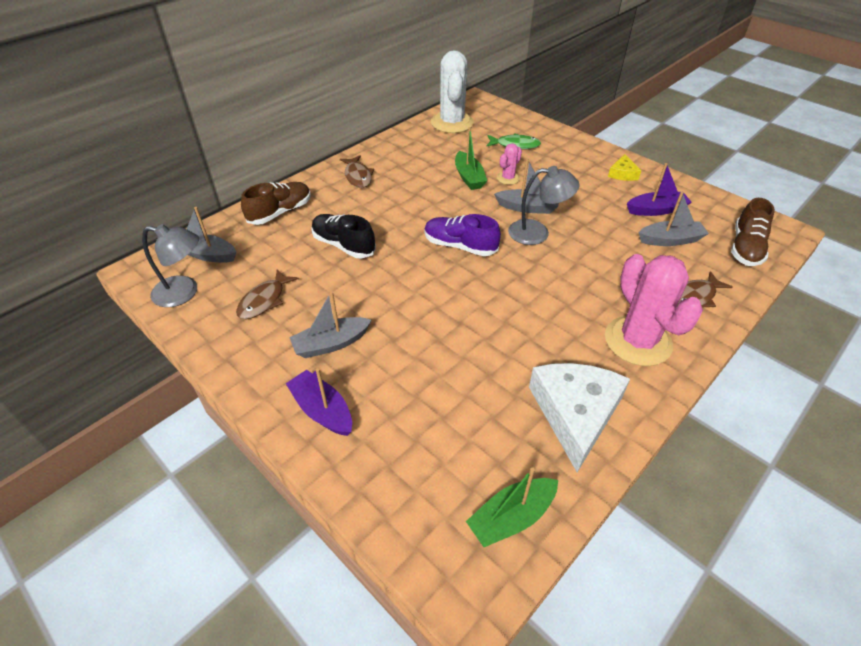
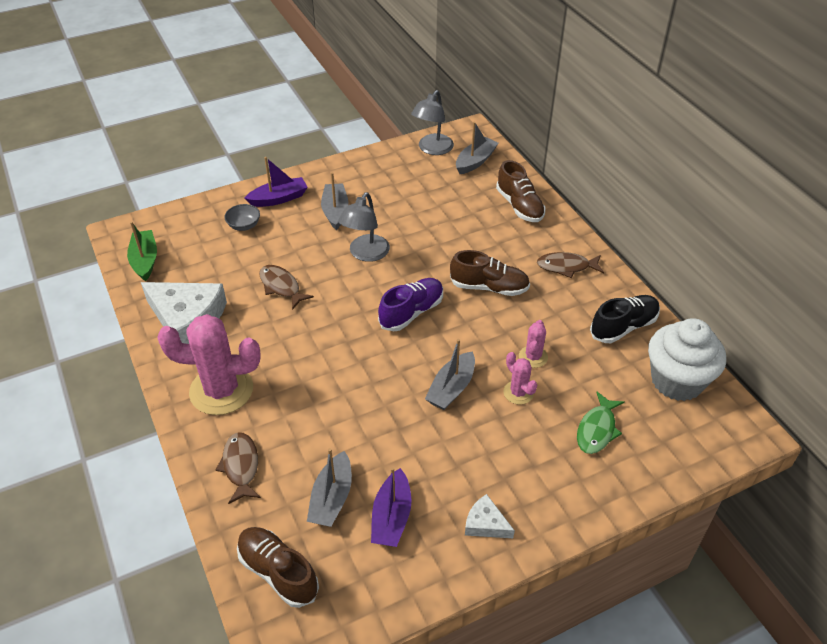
camera: 110 degrees right, 0 degrees up
(264, 300) = (401, 185): brown fish -> brown fish (281, 287)
(343, 245) = (450, 237): black shoe -> black shoe (623, 327)
(391, 427) = (244, 225): none -> grey bowl
(403, 210) = (489, 287): none -> brown shoe
(452, 123) = (677, 381): white cactus -> white cupcake
(469, 177) = (533, 357): green boat -> pink cactus
(537, 233) = (403, 380): grey lamp -> grey lamp (365, 254)
(622, 174) = (485, 524): yellow cheese -> white cheese

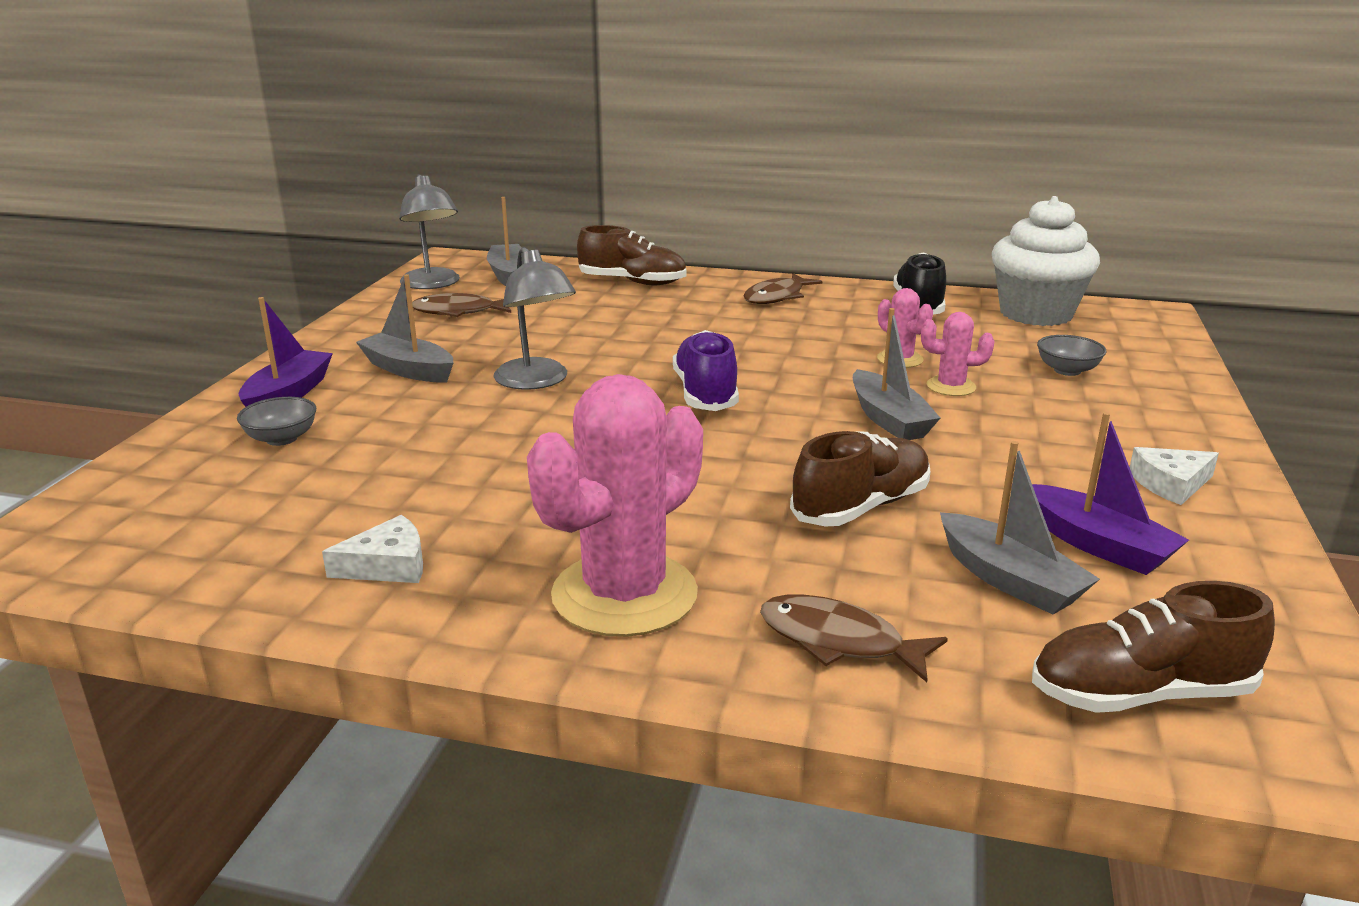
camera: 50 degrees left, 20 degrees down
(145, 260) = (150, 554): green boat -> none
(187, 318) = (388, 565): white cheese -> white cheese, size x0.48
(281, 287) = (480, 458): brown fish -> brown fish (459, 312)
(489, 287) = (740, 340): brown shoe -> brown shoe (861, 507)
(597, 429) = (1067, 370): green fish -> grey bowl

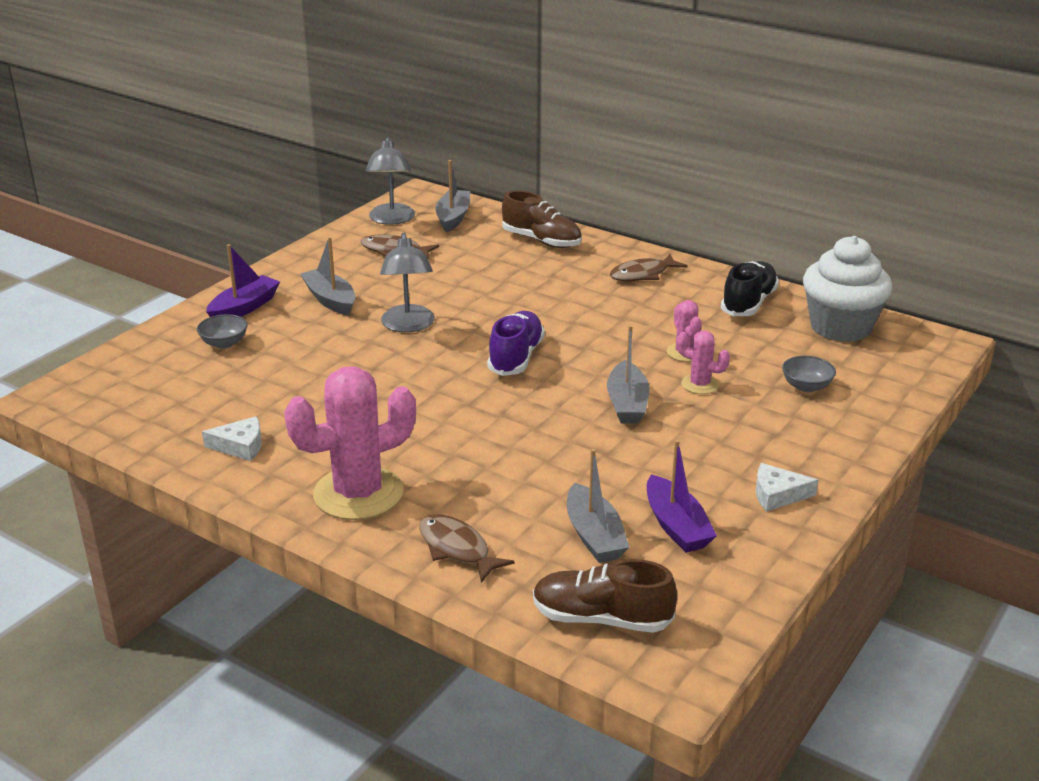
camera: 20 degrees right, 5 degrees up
(861, 507) = (546, 467): brown shoe -> none

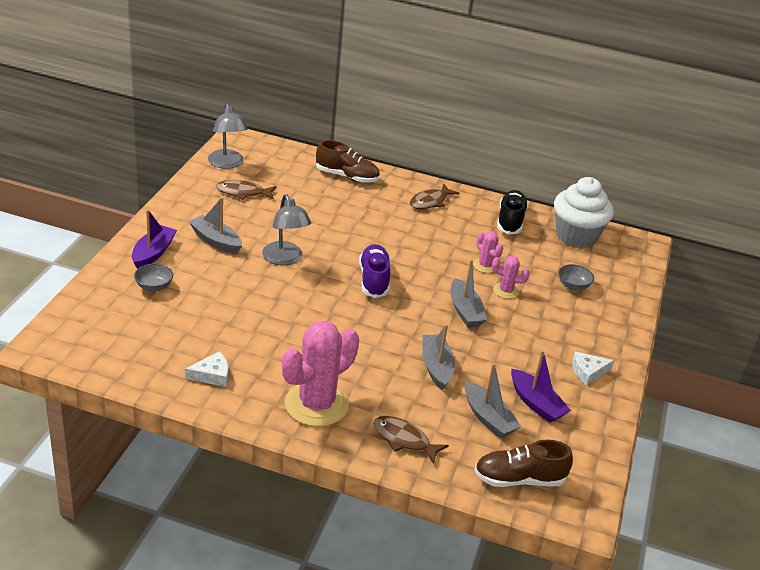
camera: 20 degrees left, 5 degrees up
(453, 218) = (273, 159): grey boat -> grey boat (436, 367)

